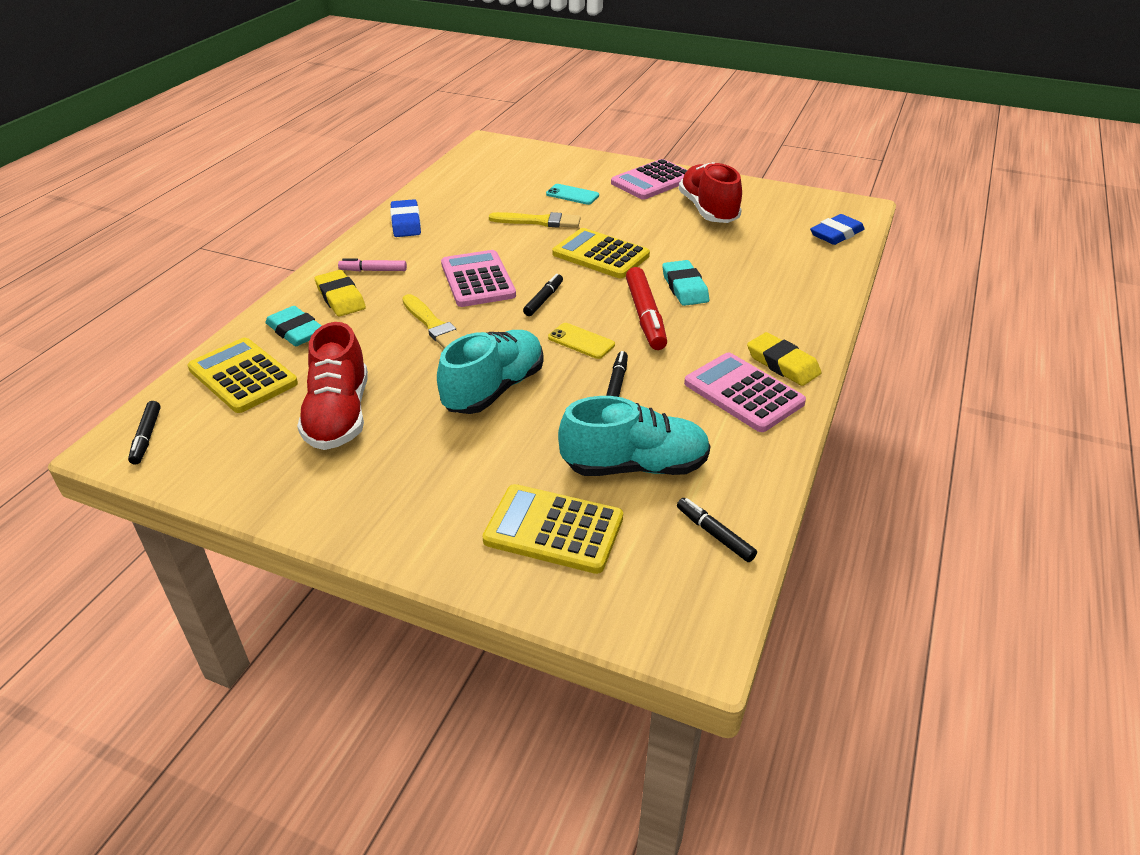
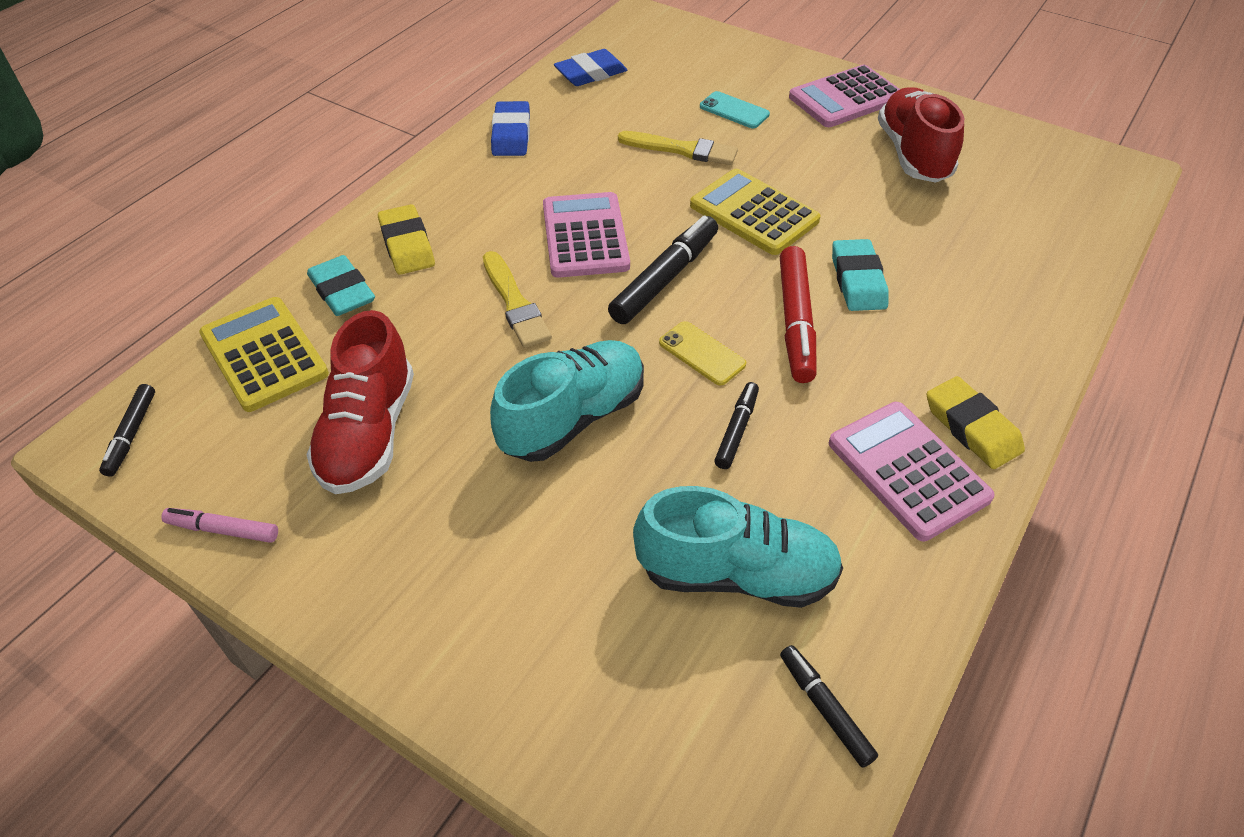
camera: 10 degrees right, 10 degrees up
(373, 270) = (456, 206): pink marker -> pink marker (223, 530)
(543, 299) = (665, 278): black marker -> black marker, size x1.77
(554, 529) = (608, 663): yellow calculator -> none
(836, 234) = (1087, 213): blue eraser -> blue eraser (590, 73)

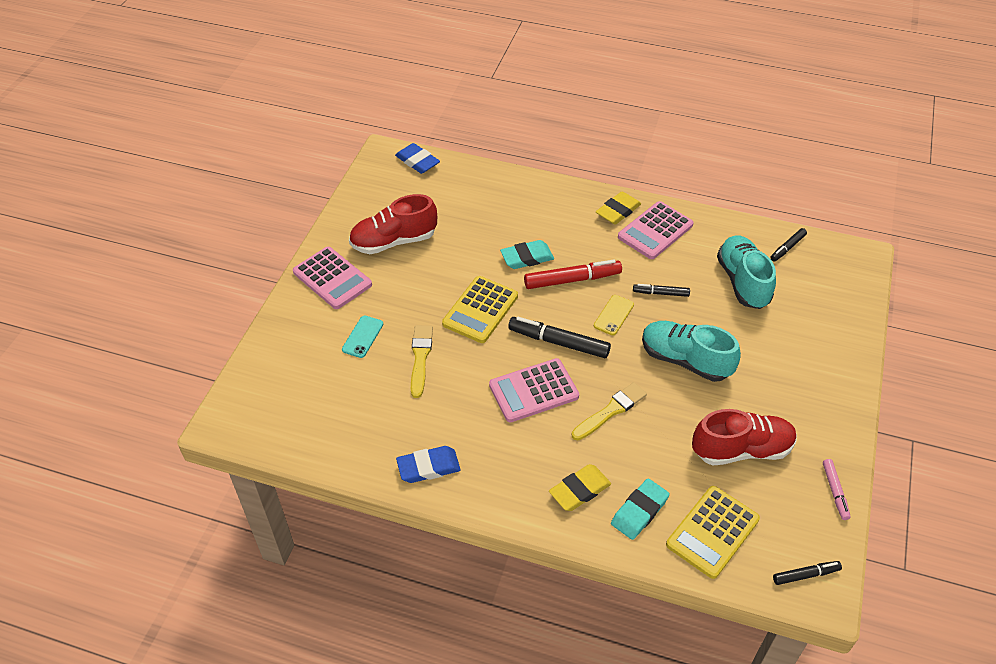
camera: 105 degrees left, 0 degrees up
(590, 73) = (327, 436): blue eraser -> blue eraser (417, 161)

